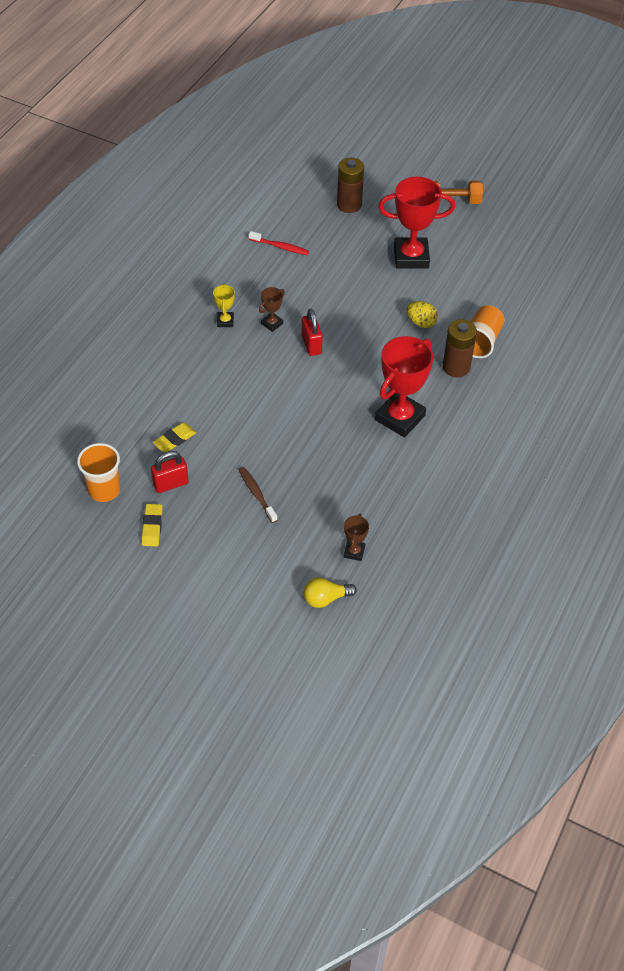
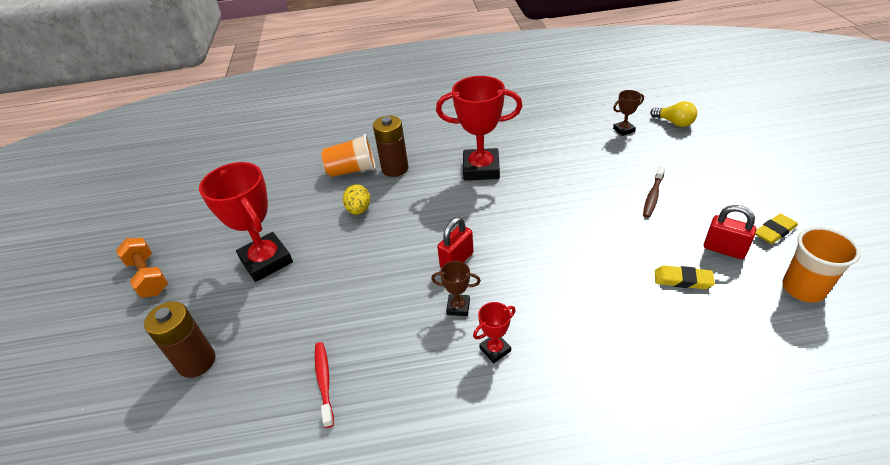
camera: 120 degrees left, 10 degrees down
(225, 321) = (495, 350): yellow trophy -> red trophy

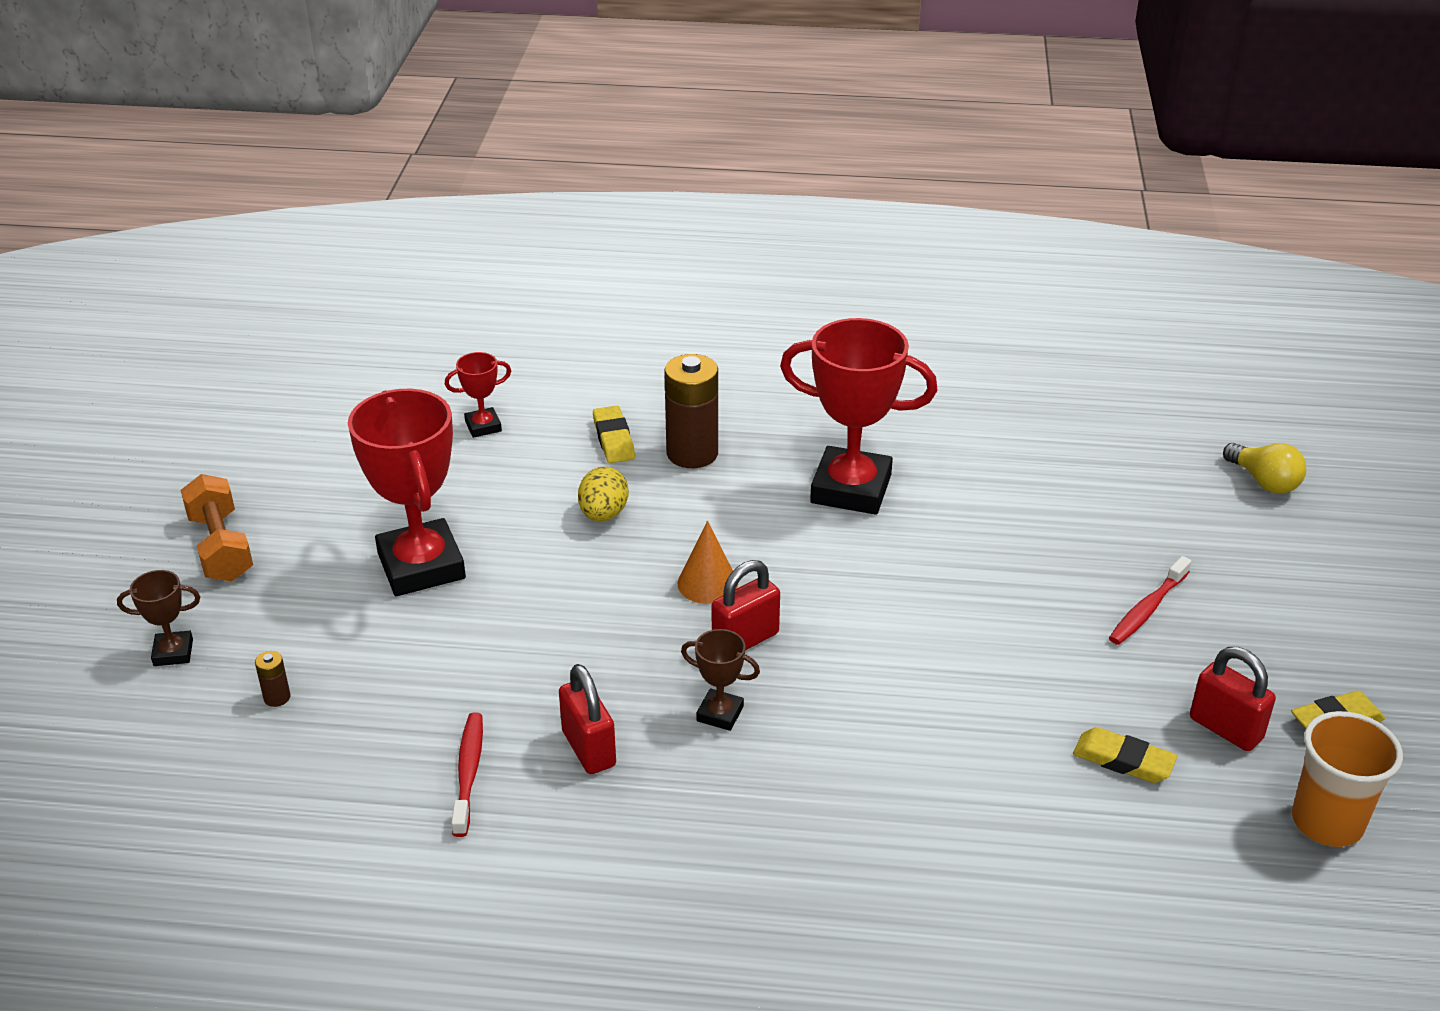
camera: 10 degrees right, 5 degrees down
(197, 362) = (277, 697): brown battery -> brown battery, size x0.43
(352, 170) = (613, 439): orange cup -> yellow eraser
(391, 348) = (588, 749): none -> red padlock
(426, 234) = (707, 583): none -> orange cone
(495, 350) = (755, 791): red trophy -> red trophy (483, 426)
(623, 130) = (1156, 474): brown trophy -> brown trophy (173, 652)
(653, 196) = (1147, 609): brown toothbrush -> red toothbrush

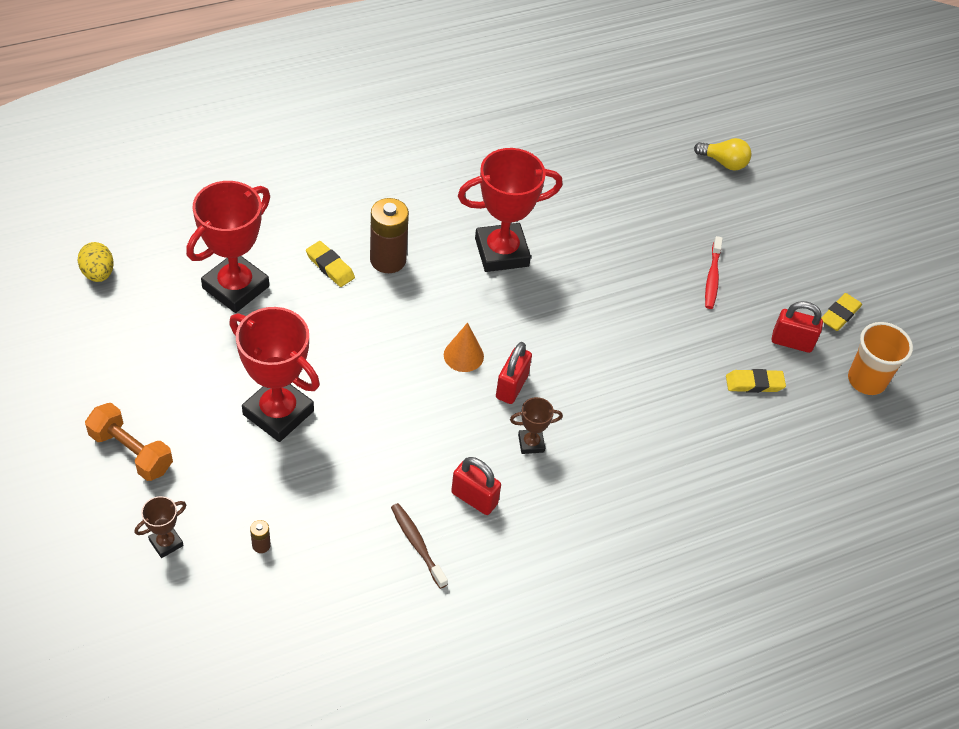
camera: 35 degrees left, 15 degrees up
(468, 772) = (417, 544): red toothbrush -> brown toothbrush
(483, 426) = (235, 287): red trophy -> red trophy, size x2.17
(603, 514) = (365, 328): yellow egg -> yellow egg (98, 273)

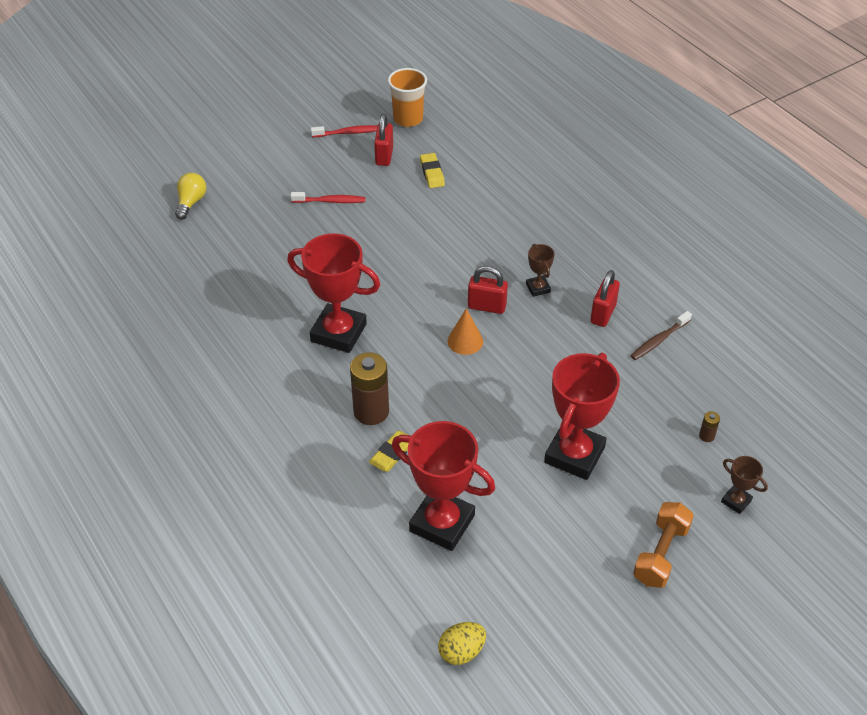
camera: 95 degrees left, 5 degrees down
(501, 252) = (338, 333): red trophy -> red trophy turned 45 degrees counterclockwise
(840, 314) = (348, 133): yellow eraser -> red toothbrush

